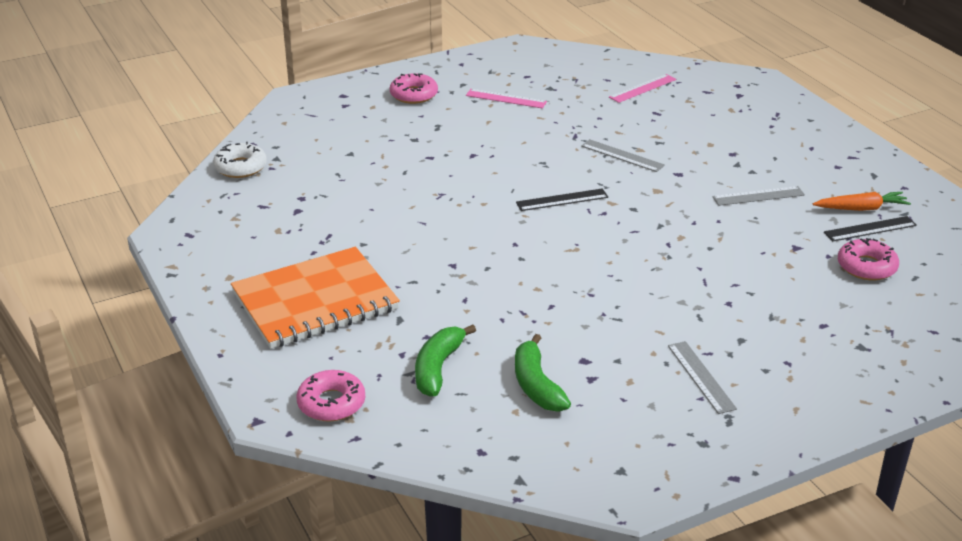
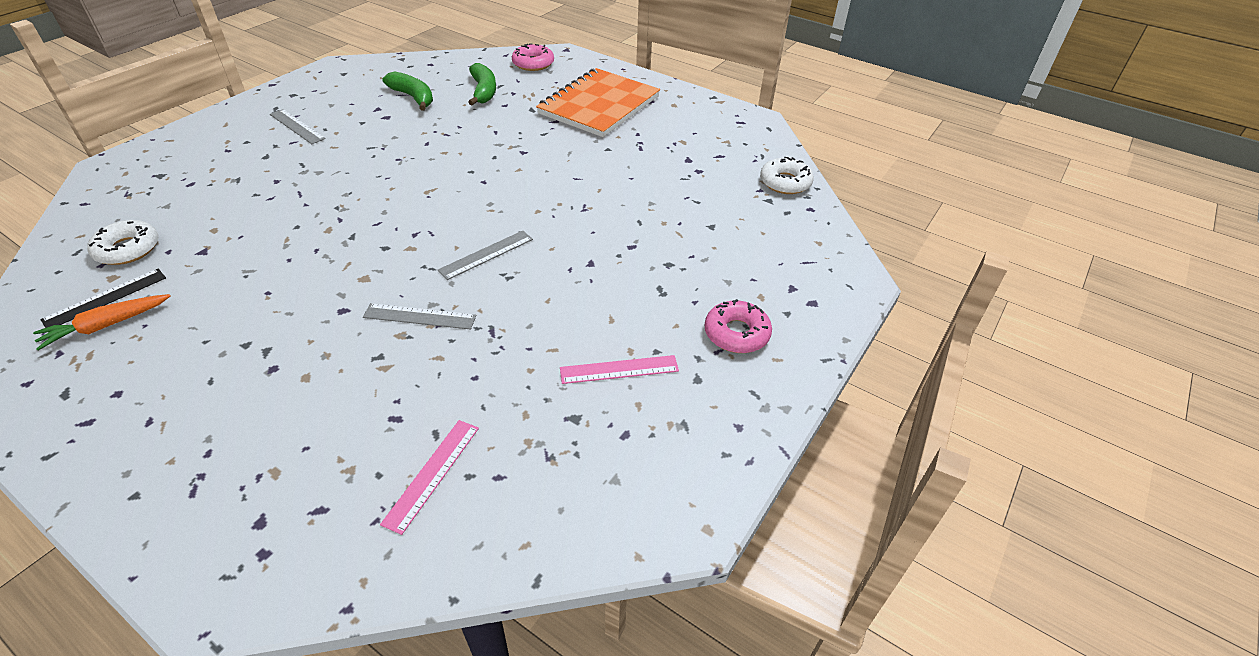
camera: 150 degrees right, 10 degrees up
(562, 200) = (463, 236): black ruler -> none
(758, 196) = (240, 306): grey ruler -> grey ruler (486, 255)
(866, 267) = (128, 249): pink donut -> white donut

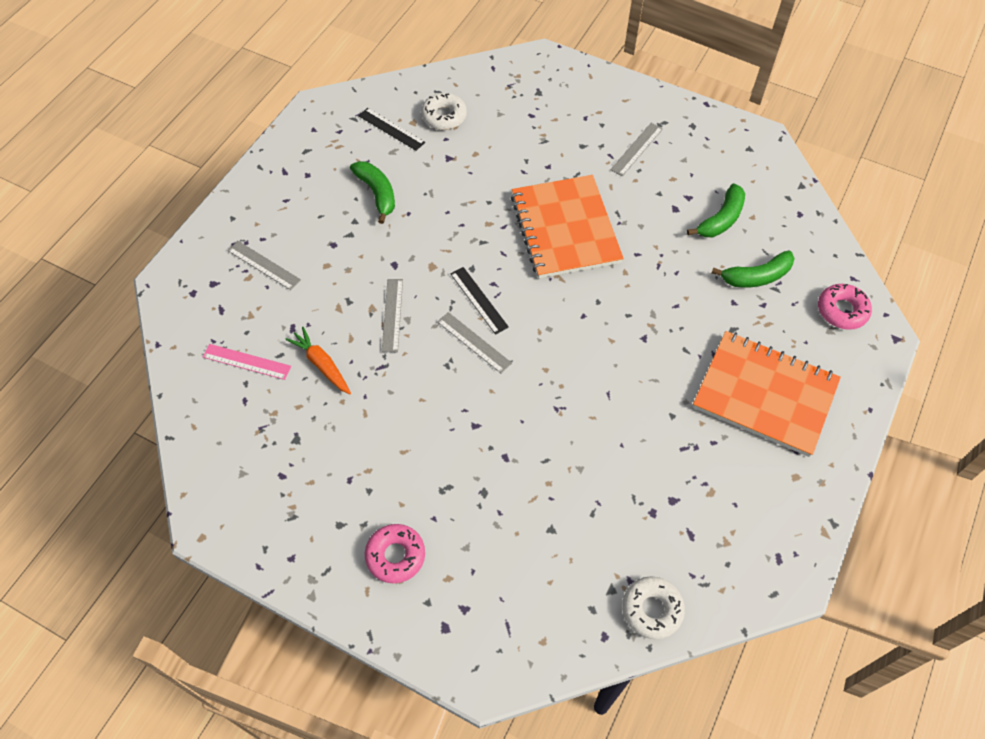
camera: 85 degrees right, 15 degrees up
(106, 326) = (365, 142): orange carrot -> orange carrot (322, 365)
(212, 319) = (377, 193): none -> green banana
(262, 451) = (263, 265): none -> grey ruler
(369, 179) = (565, 229): none -> orange notebook
(432, 246) = (478, 300): none -> black ruler
(619, 370) = (346, 464): pink ruler -> none

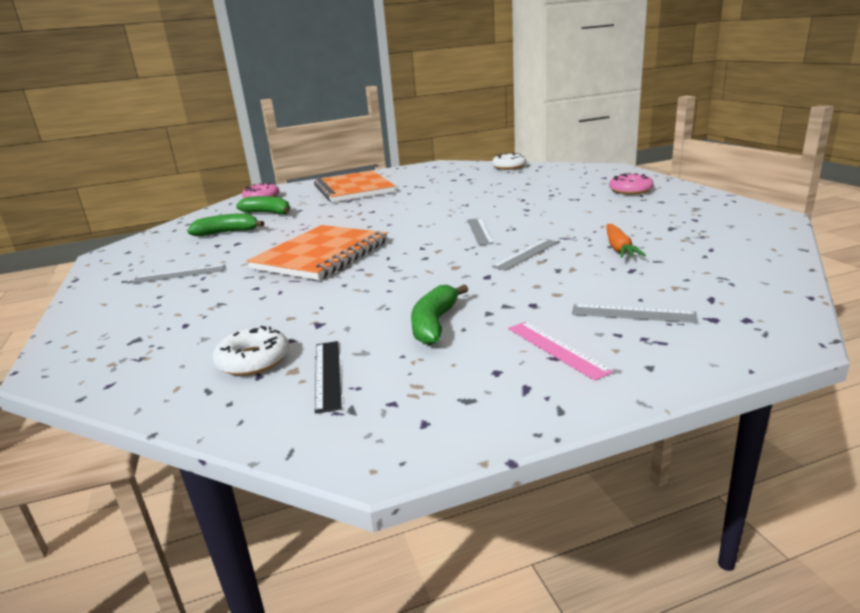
camera: 135 degrees left, 35 degrees down
(246, 362) = (697, 264): pink ruler -> pink ruler (557, 349)
(263, 265) = (632, 313): grey ruler -> grey ruler turned 60 degrees counterclockwise
(478, 300) = (446, 244): black ruler -> none

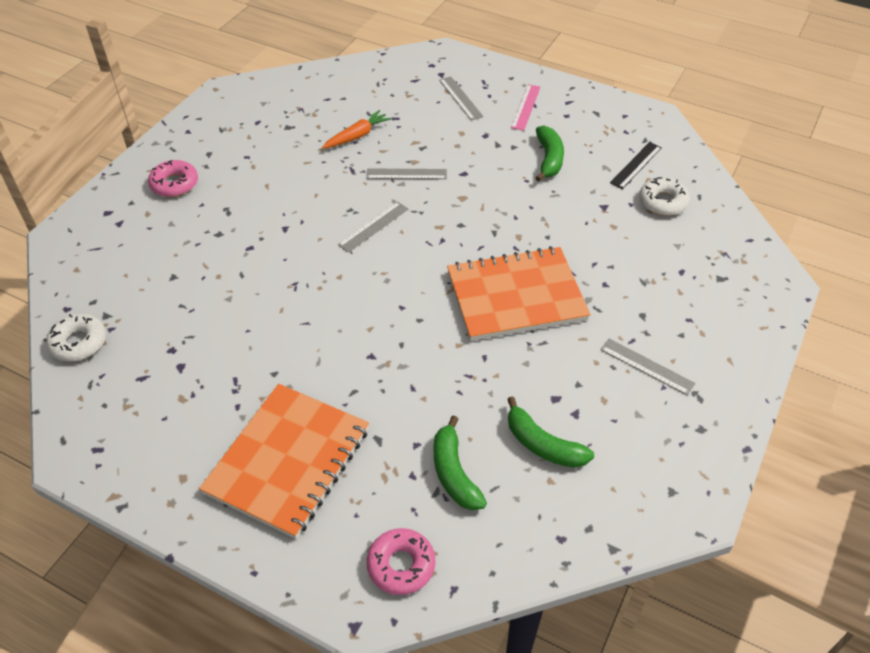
camera: 135 degrees left, 25 degrees up
(435, 324) = (549, 159): green banana -> green banana turned 60 degrees counterclockwise

